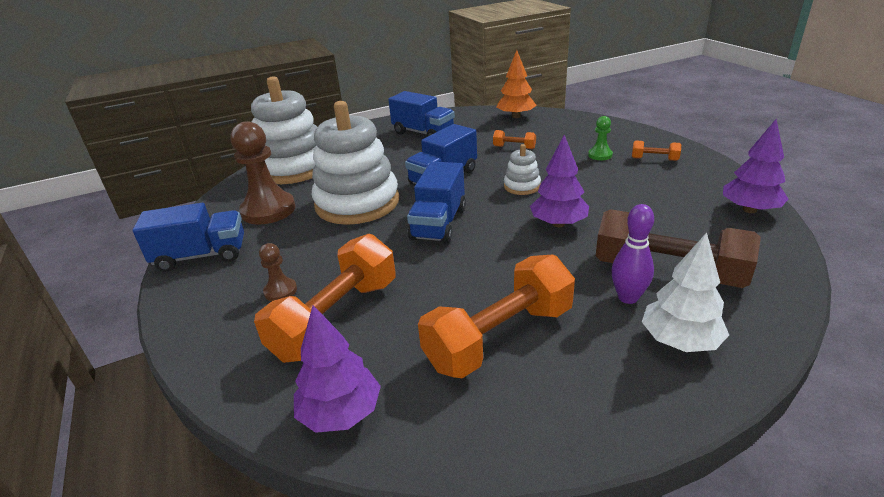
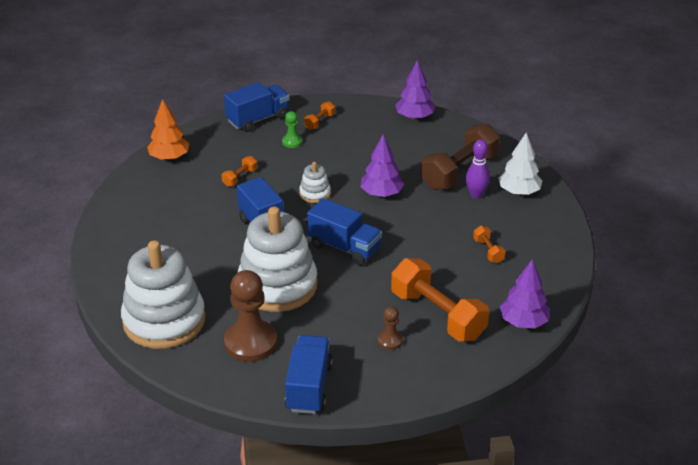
camera: 75 degrees left, 5 degrees up
(423, 133) = (155, 221): blue truck -> blue truck (258, 119)
(499, 337) = (488, 251): orange dumbbell -> orange dumbbell, size x0.44

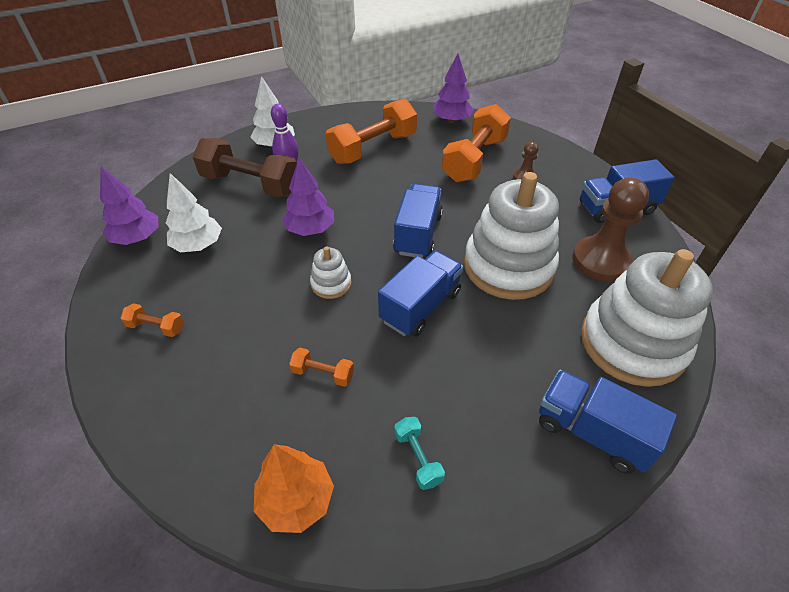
camera: 110 degrees left, 10 degrees up
(160, 200) = (418, 458): none -> turquoise dumbbell
(258, 119) = (154, 408): blue truck -> blue truck (592, 432)
(292, 142) = (215, 342): green pawn -> none
(391, 141) = (198, 245): none -> white tree
(488, 251) = (373, 148): orange dumbbell -> orange dumbbell, size x2.27

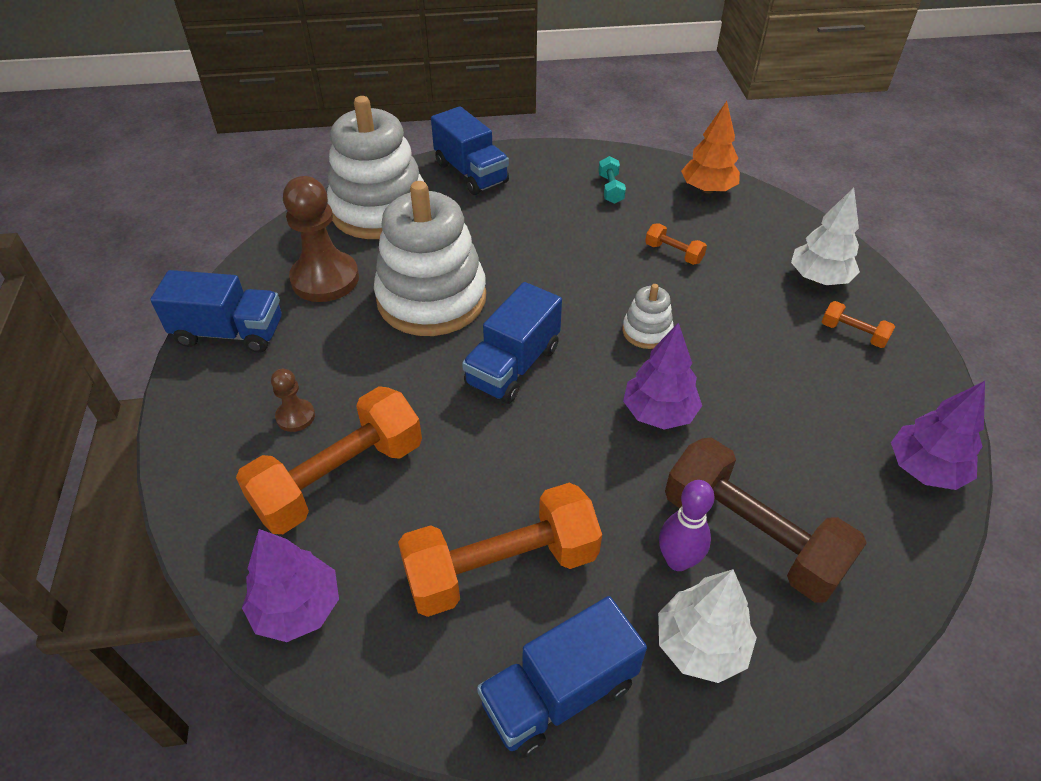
camera: 160 degrees left, 0 degrees up
(198, 245) = (825, 430): white tree -> white tree (819, 278)
(420, 306) = (555, 284): blue truck -> blue truck (559, 693)

